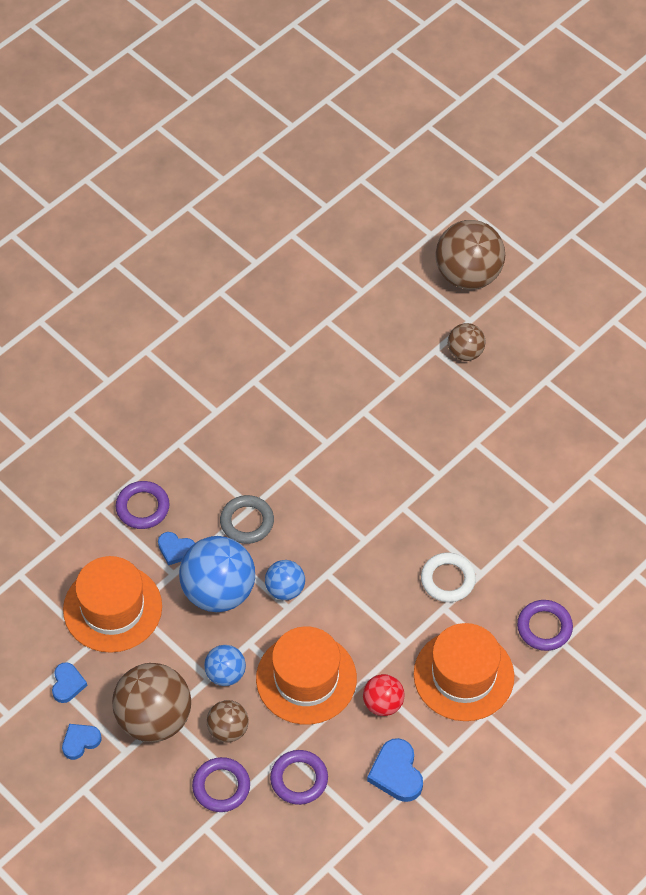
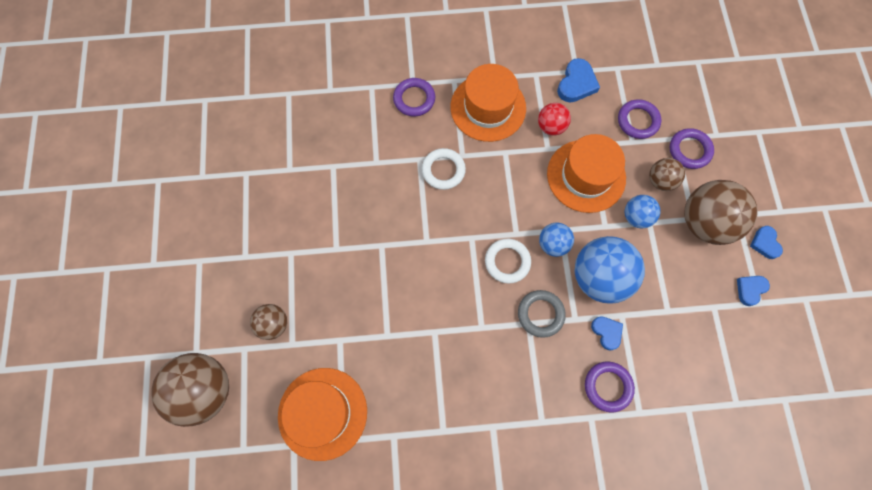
camera: 140 degrees left, 15 degrees up
(80, 741) = (765, 243): blue heart -> blue heart turned 75 degrees clockwise
(112, 608) = (683, 322): orange hat -> orange hat (322, 413)
(314, 543) = (507, 262): none -> white ring

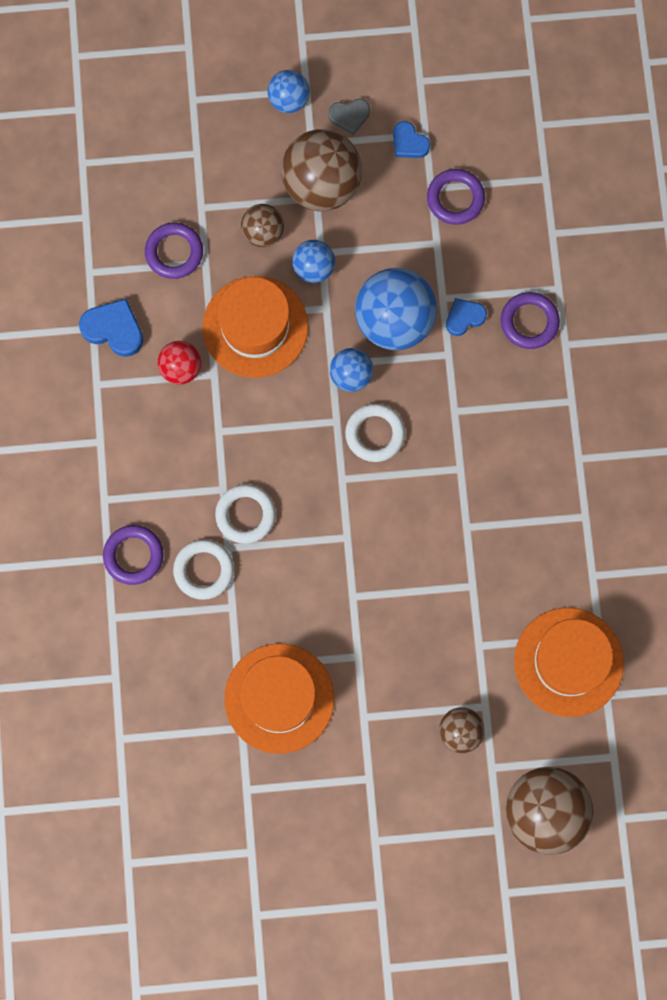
camera: 90 degrees left, 5 degrees up
(403, 143) = (204, 570): none -> white ring
(488, 107) = (149, 452): orange hat -> orange hat (279, 698)
(540, 314) = (442, 396): grey ring -> none
(689, 150) = (219, 190): purple ring -> purple ring (455, 198)
(765, 243) = (349, 116): blue heart -> grey heart
(770, 198) = (289, 100): none -> blue ball

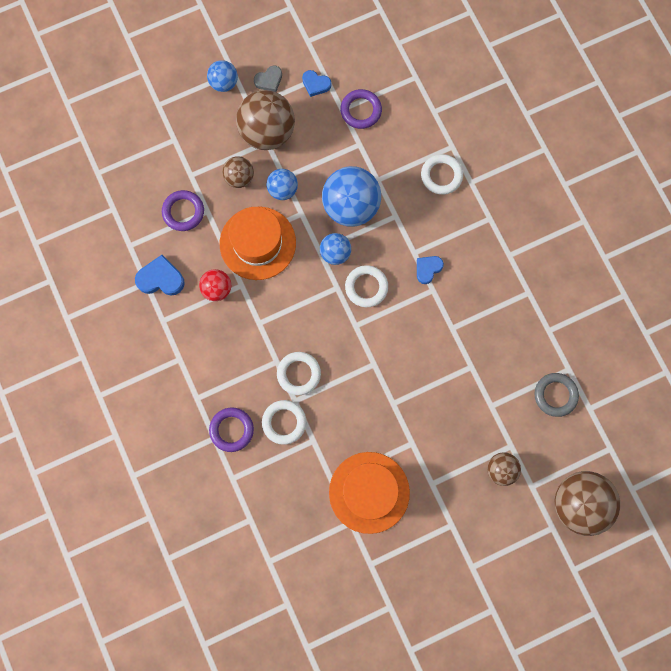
camera: 20 degrees left, 0 degrees up
(464, 317) = (397, 188): blue heart -> blue heart (428, 269)
(529, 322) = (441, 175): purple ring -> white ring
(568, 662) = (555, 395): orange hat -> grey ring

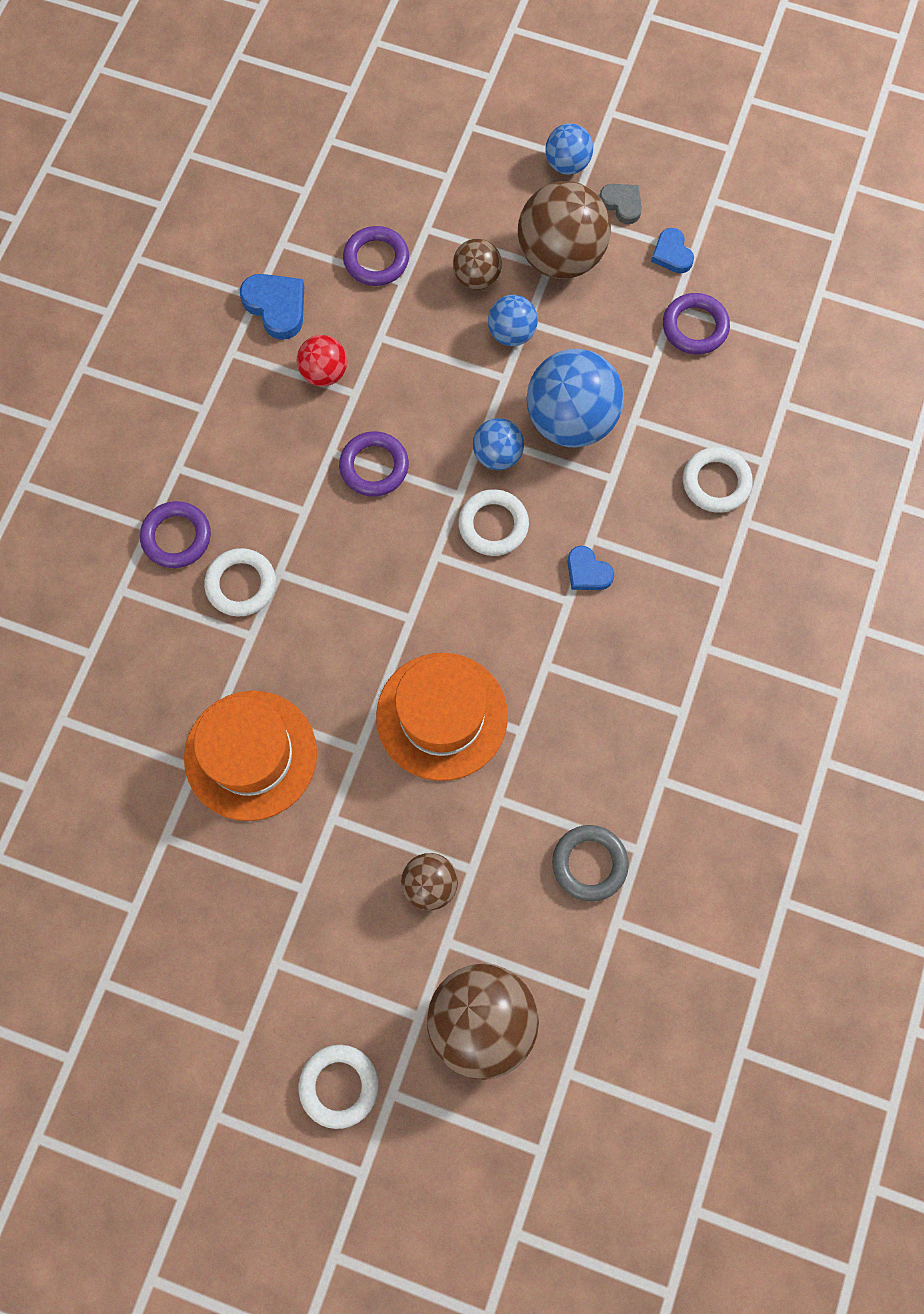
camera: 45 degrees right, 5 degrees down
(257, 243) = (421, 365): orange hat -> orange hat (442, 716)
(269, 80) = (622, 204): grey heart -> grey heart turned 150 degrees counterclockwise
(286, 311) = (374, 466): none -> purple ring
(298, 374) = (314, 547): white ring -> white ring (339, 1086)
(428, 269) = (587, 572): blue heart -> blue heart turned 135 degrees counterclockwise

